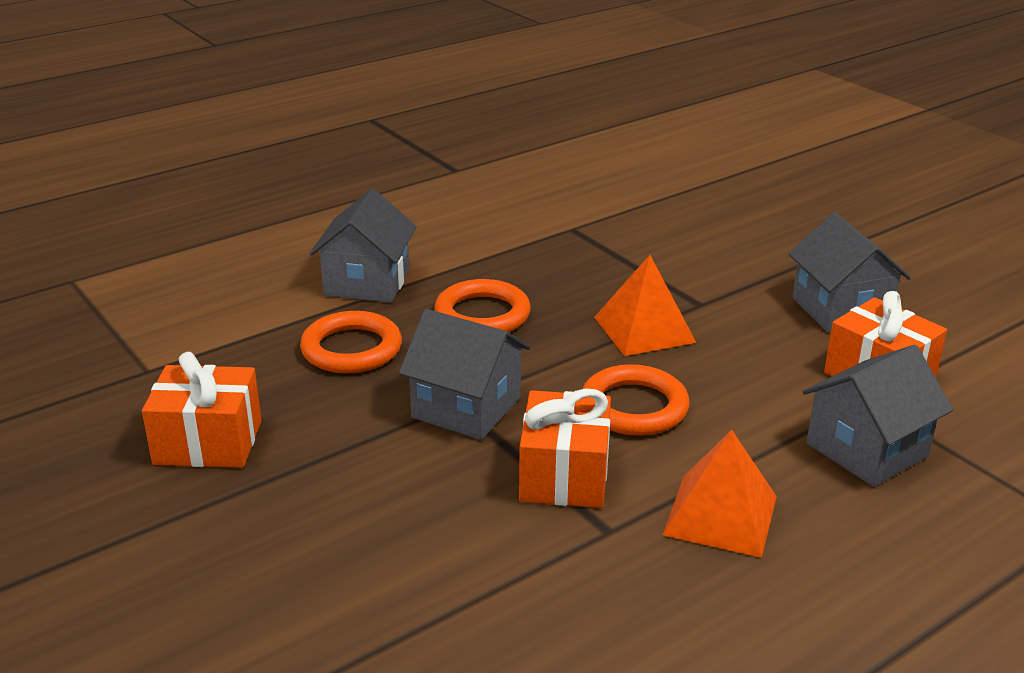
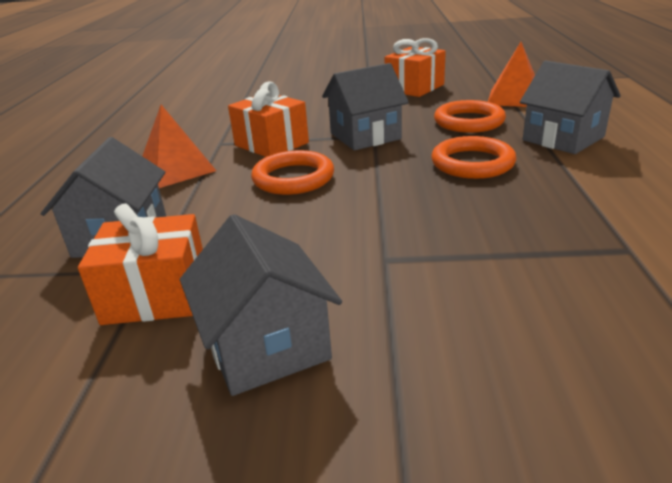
camera: 130 degrees right, 0 degrees up
(644, 329) = (377, 214): orange pyramid -> orange pyramid (514, 98)
(840, 309) = (267, 346): grey house -> grey house turned 45 degrees clockwise

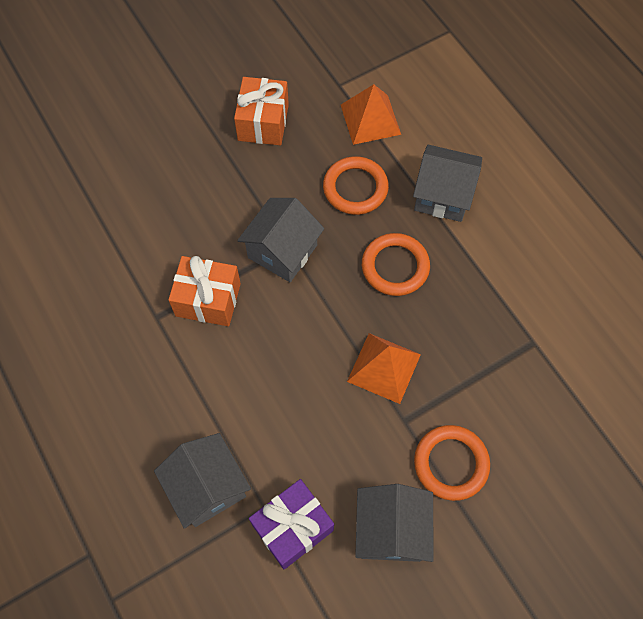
camera: 35 degrees left, 35 degrees up
(156, 295) = (292, 527): orange gift -> purple gift
(176, 169) = (158, 379): orange pyramid -> orange pyramid (384, 367)
(267, 346) = (391, 530): grey house -> grey house turned 60 degrees clockwise
(293, 178) = (272, 349): orange ring -> orange ring (451, 463)

